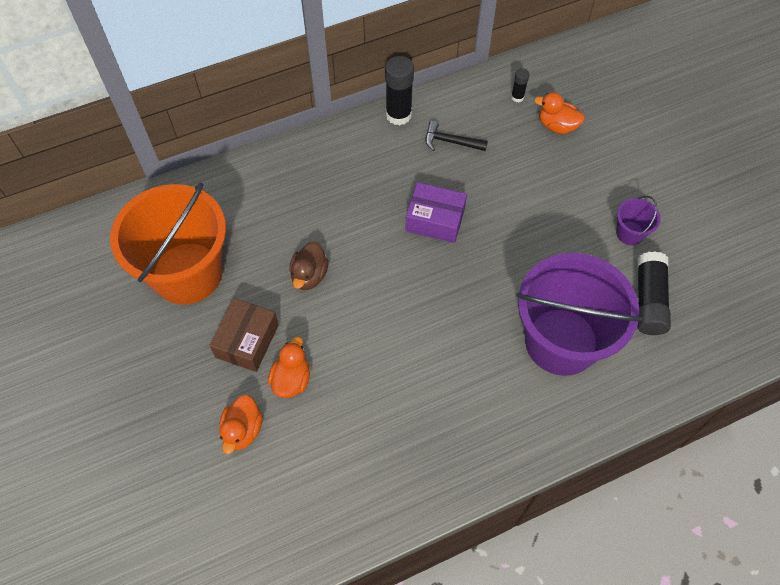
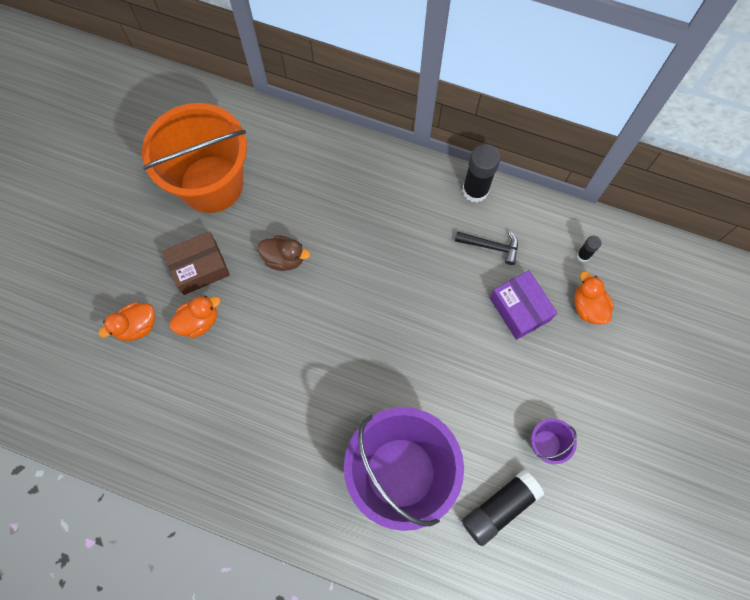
camera: 45 degrees right, 10 degrees up
(309, 275) = (284, 258): brown duck -> brown duck turned 135 degrees counterclockwise
(435, 220) = (412, 297): purple box -> purple box (520, 309)
(451, 142) = (490, 246): black hammer -> black hammer turned 135 degrees clockwise

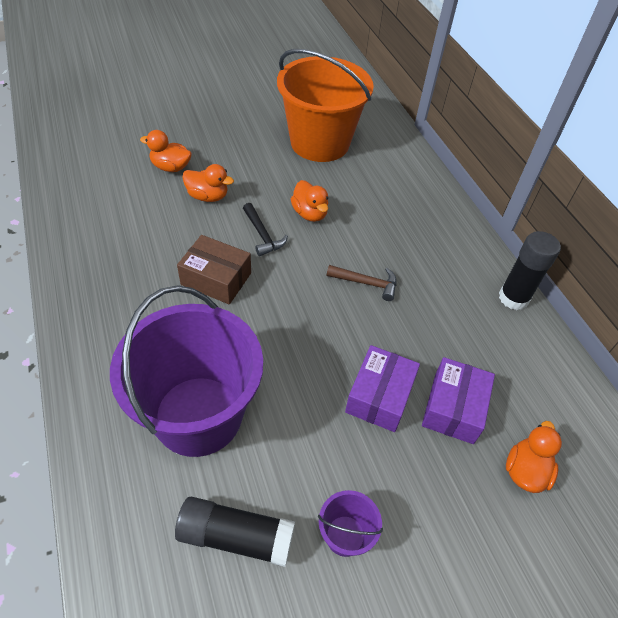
camera: 45 degrees right, 20 degrees down
(199, 268) = (250, 173): brown box -> brown box (216, 279)
(284, 258) = (310, 213): brown duck -> orange duck
(384, 276) = (366, 283): none -> brown hammer
(477, 346) = (379, 396): none -> purple box
(490, 246) = (481, 343): black hammer -> black hammer (262, 235)
(583, 255) = (567, 428): black glue stick -> none

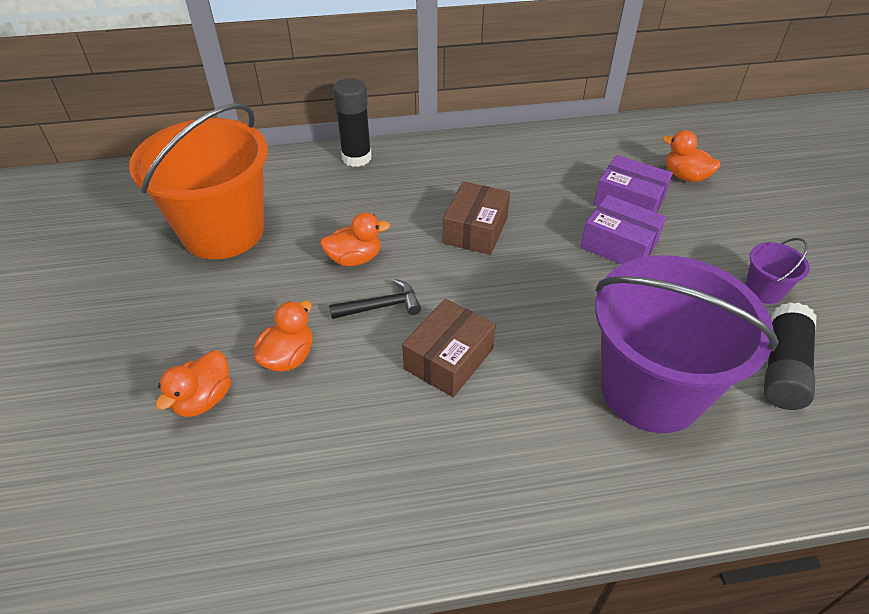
camera: 75 degrees left, 5 degrees down
(366, 283) = (475, 230): brown hammer -> brown box
(513, 298) = (507, 140): black glue stick -> black glue stick (356, 158)

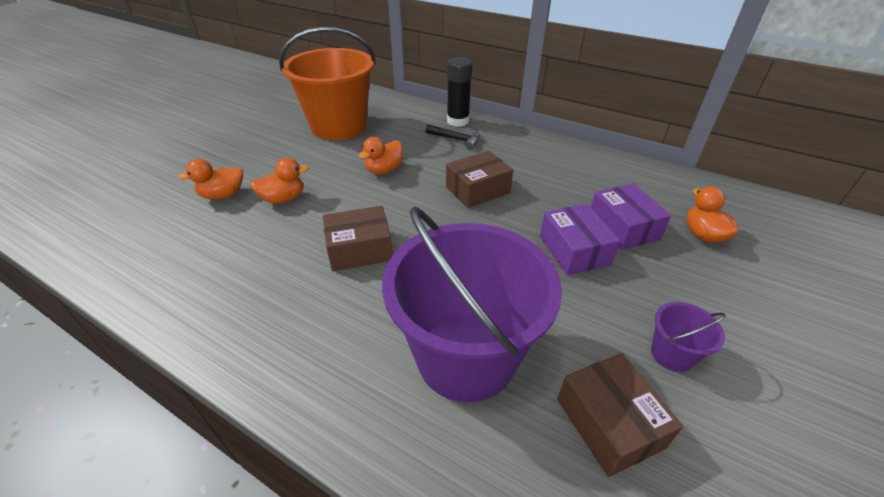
camera: 40 degrees right, 5 degrees down
(355, 259) = (384, 170): orange duck -> orange duck turned 105 degrees clockwise
(381, 306) = (363, 201): black hammer -> black hammer (456, 139)
(782, 367) = (609, 423): black glue stick -> brown box

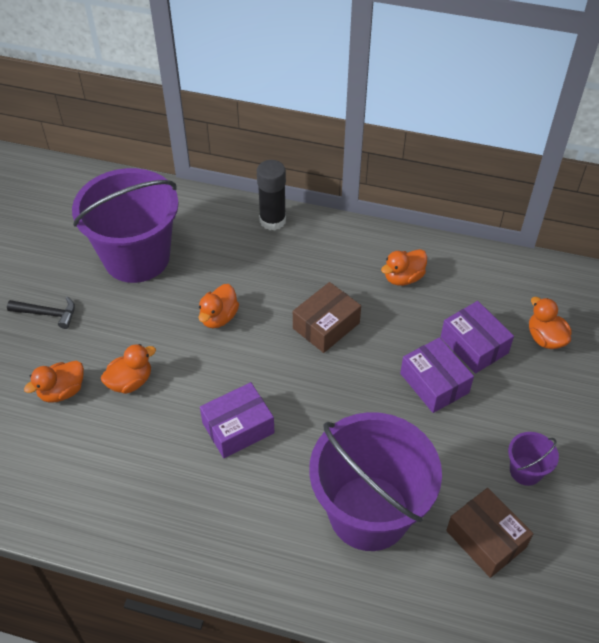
camera: 15 degrees left, 10 degrees up
(339, 126) = (137, 257): orange bucket -> purple bucket
(359, 249) = (238, 428): brown box -> purple box
(456, 139) = (280, 252): black hammer -> black hammer (47, 314)
(561, 169) = (403, 278): none -> orange duck

